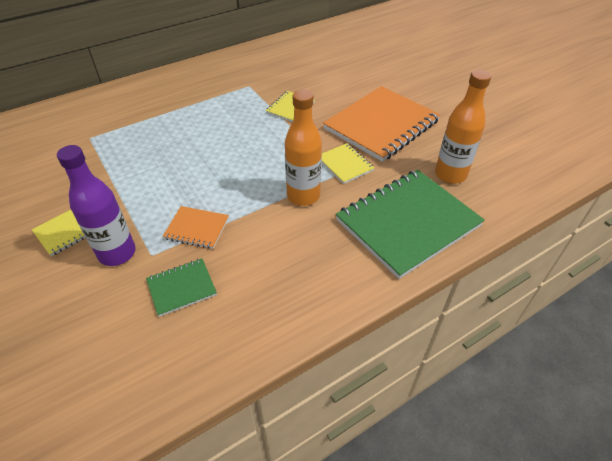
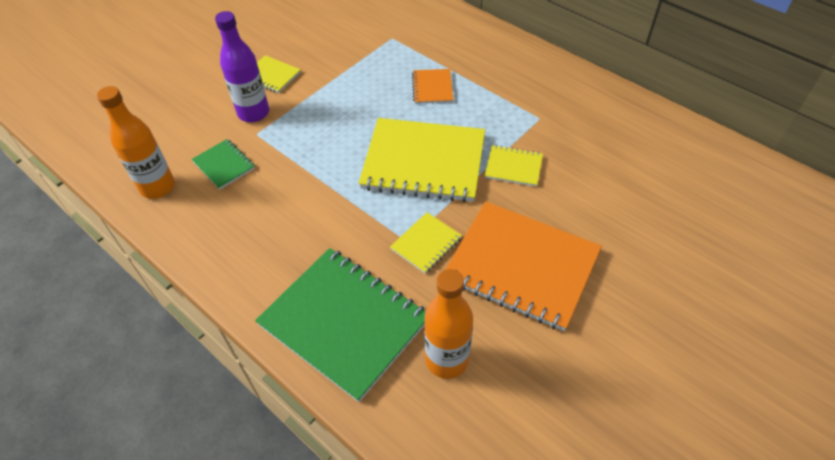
camera: 75 degrees right, 5 degrees up
(197, 228) = (293, 151): orange notebook -> orange notebook (432, 88)
(260, 149) = (423, 162): none -> yellow notebook
(303, 196) = (360, 218): orange bottle -> orange bottle (157, 187)

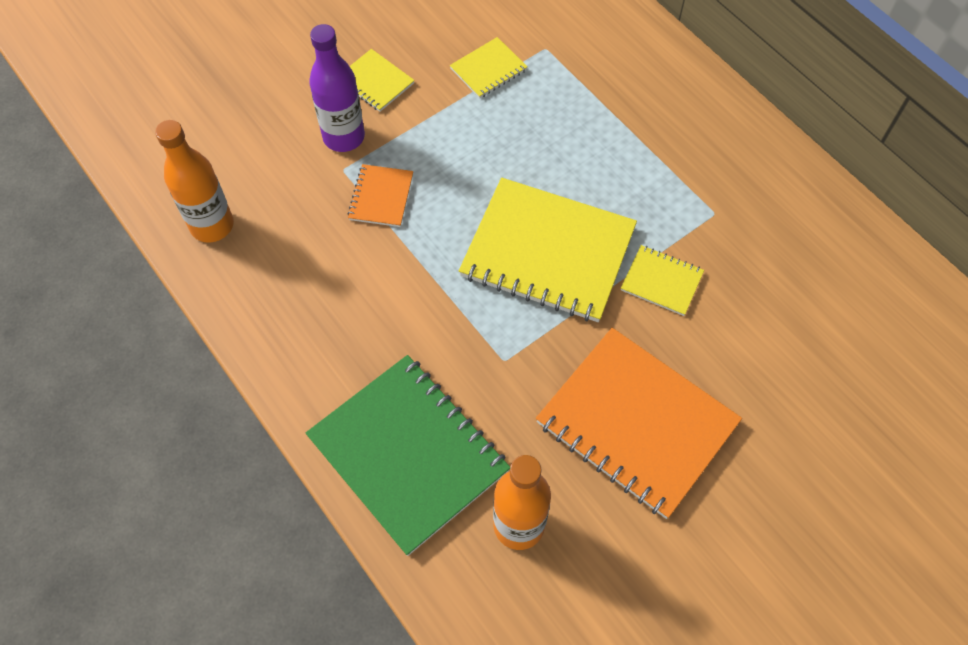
camera: 10 degrees right, 10 degrees up
(224, 165) = (296, 209): green notebook -> none
(426, 244) = (526, 369): yellow notebook -> yellow notebook (488, 69)
(432, 88) = (583, 139): orange notebook -> orange notebook (381, 197)

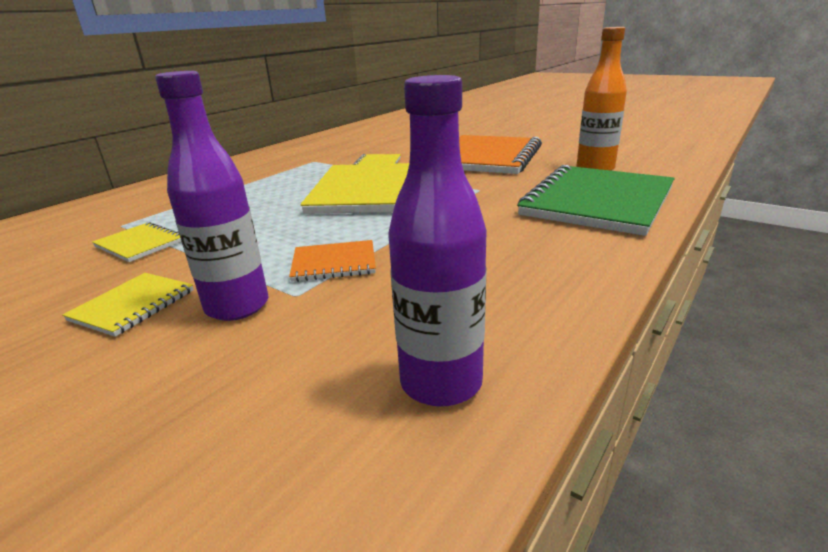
camera: 105 degrees left, 35 degrees down
(212, 225) = (441, 383): orange bottle -> purple bottle

